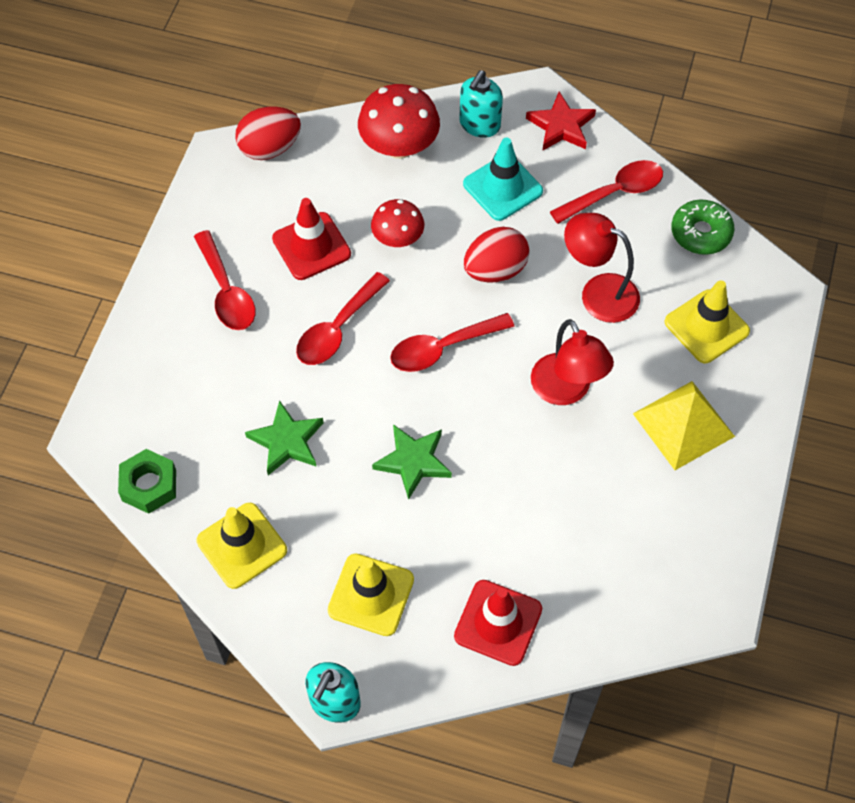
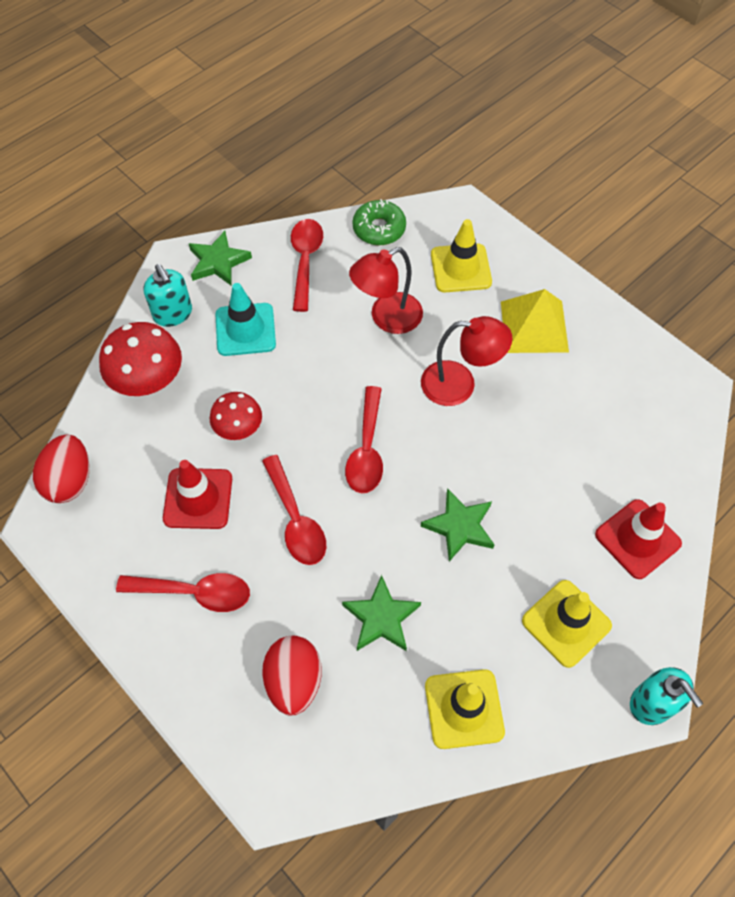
camera: 60 degrees left, 0 degrees up
(149, 485) = (355, 764): green nut -> none
(495, 270) = (319, 375): red egg -> red egg (294, 681)
(561, 126) = (218, 262): red star -> green star

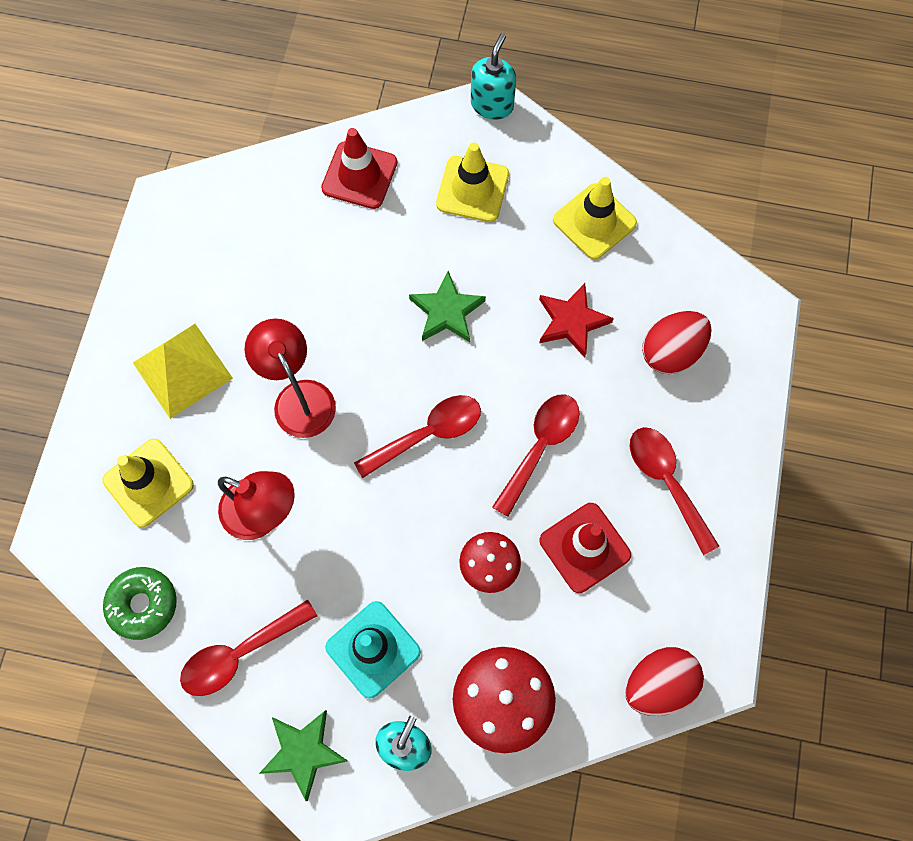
camera: 125 degrees left, 10 degrees up
(381, 618) = (571, 321): green star -> red star

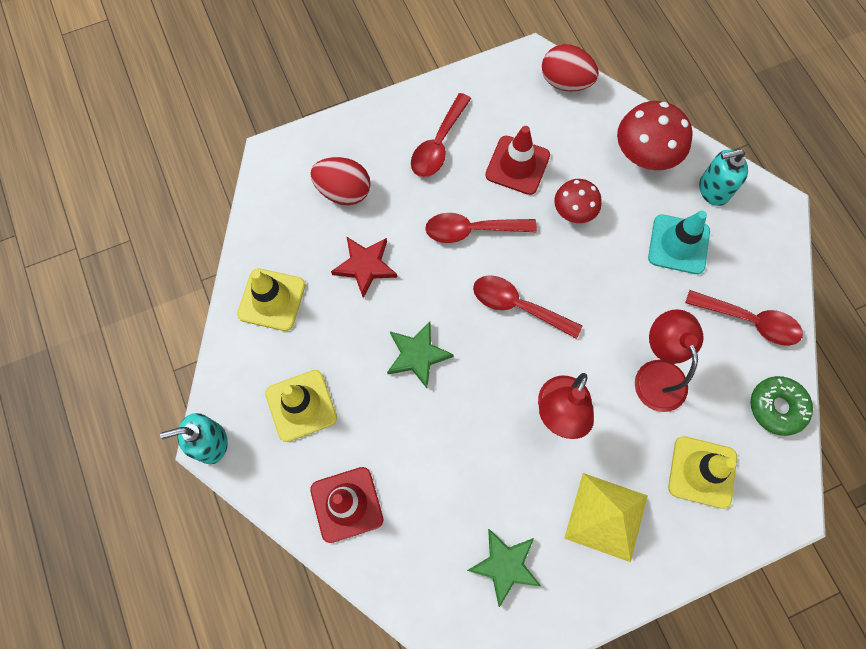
camera: 125 degrees left, 0 degrees up
(303, 752) = (767, 242): green star -> green star (505, 565)

